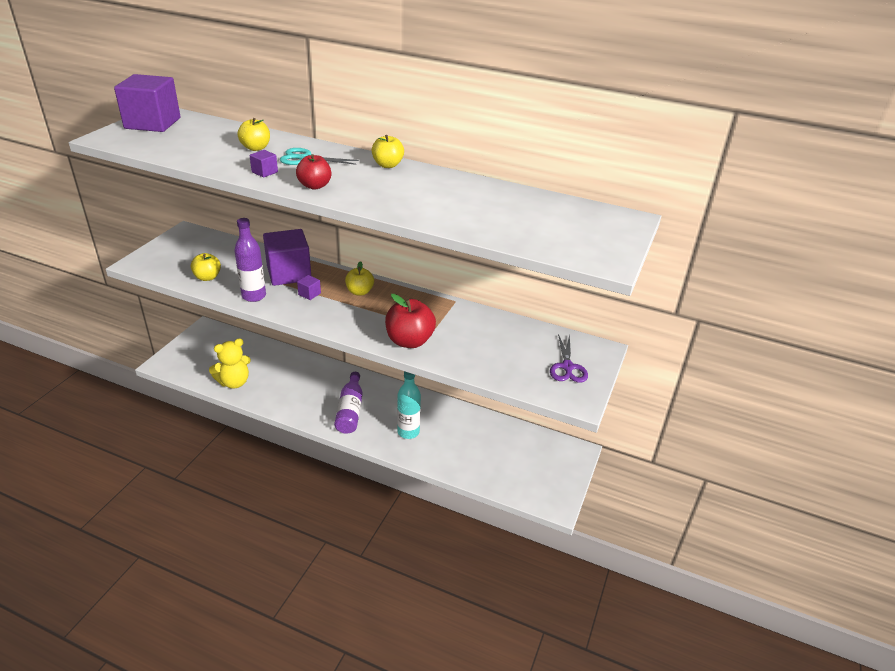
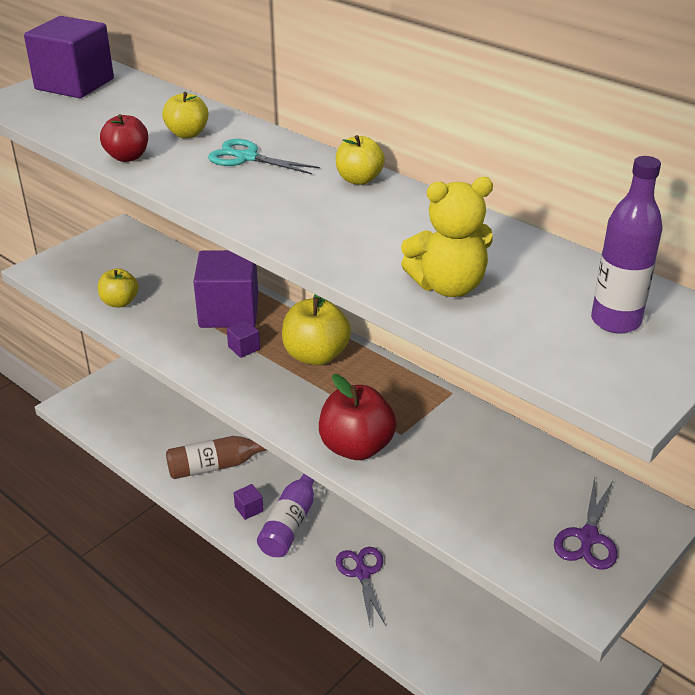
camera: 20 degrees right, 0 degrees up
(234, 382) = (150, 448): yellow teddy bear -> yellow teddy bear (448, 286)
(254, 296) = (168, 339): purple bottle -> purple bottle (615, 321)
(264, 172) = (179, 173): purple cube -> purple cube (249, 509)
(286, 385) = (216, 465): none -> brown bottle
(315, 186) = (236, 203): red apple -> red apple (127, 157)
(360, 292) = (315, 355): yellow apple -> yellow apple, size x1.59
(408, 432) = (362, 573): turquoise bottle -> purple scissors

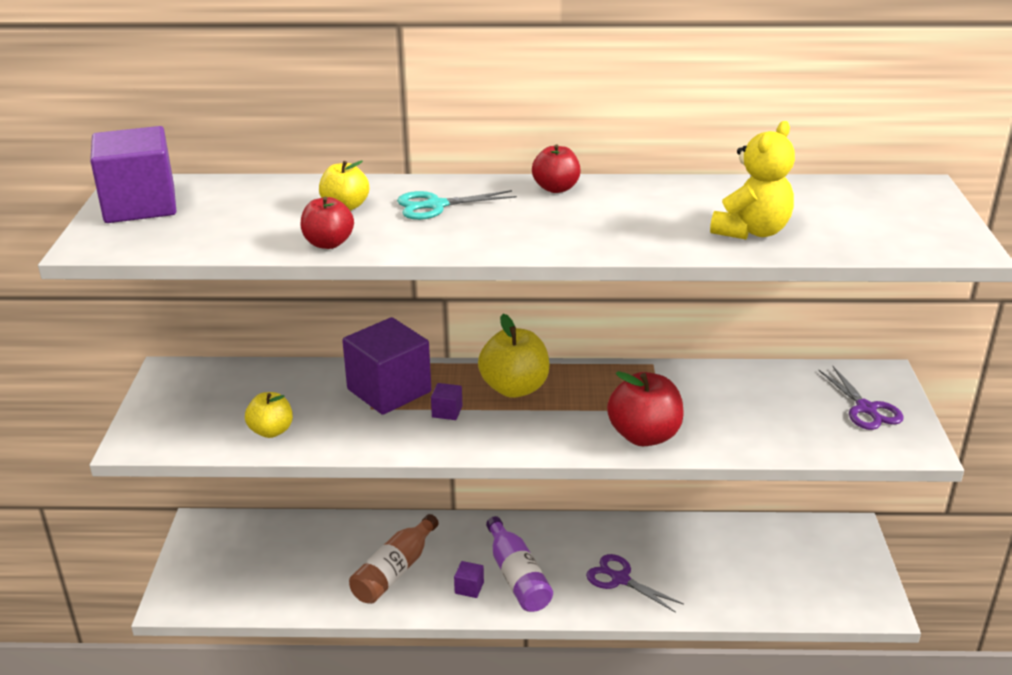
camera: 40 degrees left, 5 degrees down
(359, 179) = (556, 188): yellow apple -> red apple
(615, 321) = (879, 209): purple bottle -> none

